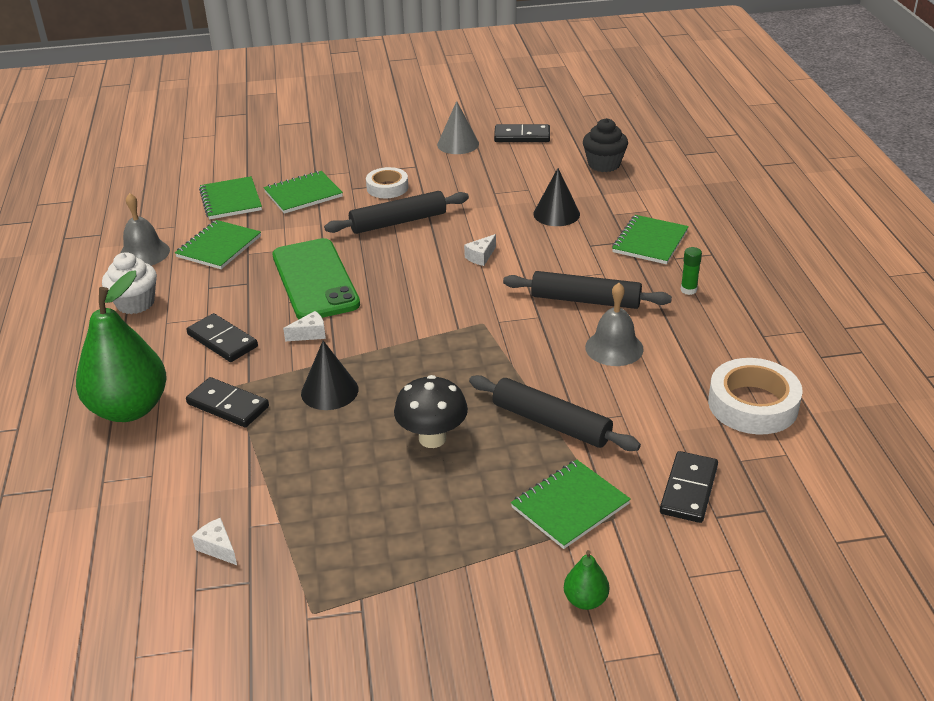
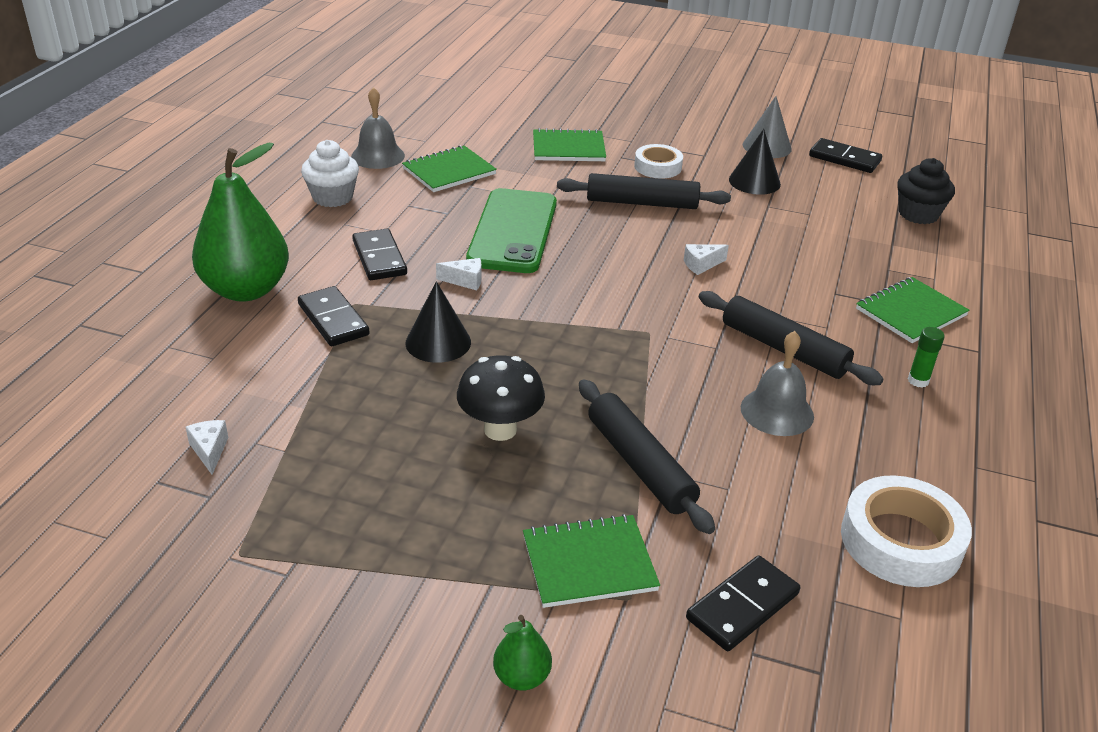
camera: 25 degrees right, 0 degrees up
(231, 200) = (495, 133): green notebook -> none
(556, 214) = (821, 248): black cone -> black cone (754, 181)

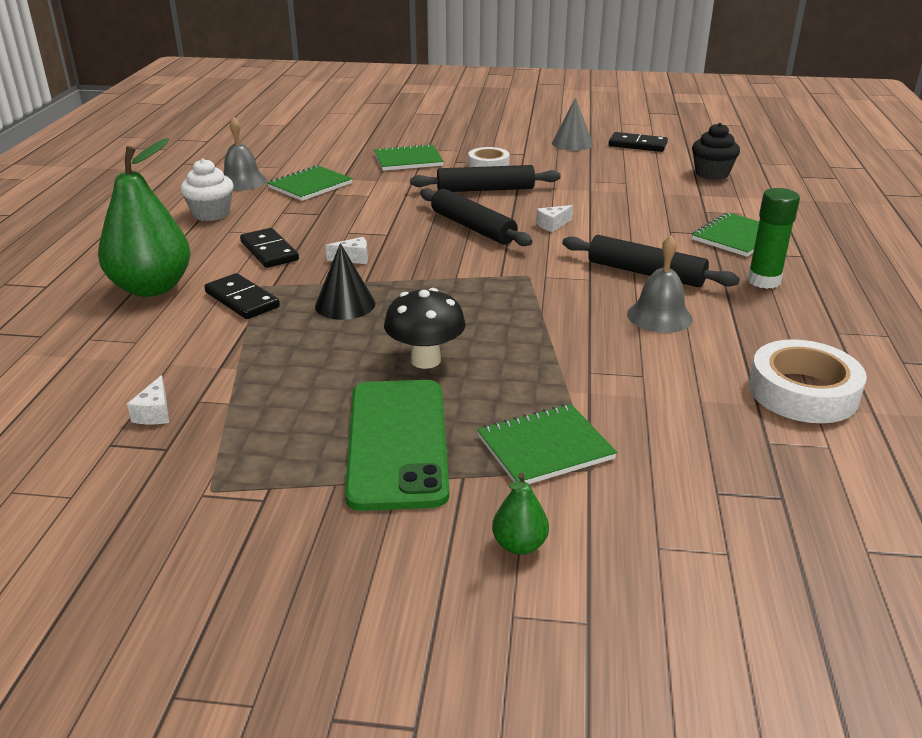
camera: 10 degrees left, 5 degrees down
(209, 451) = (155, 413): white cheese -> white cheese turned 150 degrees counterclockwise
(513, 231) = (382, 220): green phone -> green phone (397, 443)
(640, 465) = (560, 369): black rolling pin -> black rolling pin (473, 227)
(742, 606) = (693, 459): black domino -> none
(754, 181) = (572, 166): black cone -> none
(918, 381) = (763, 281): green glue stick -> green glue stick, size x1.80

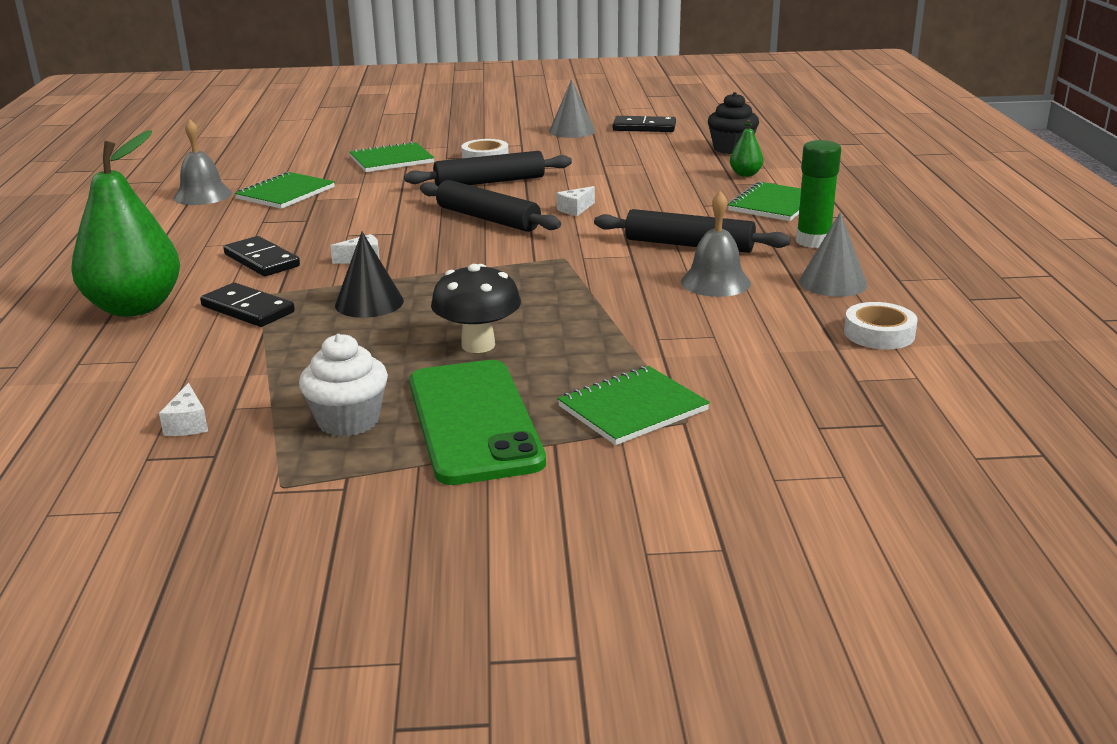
camera: 10 degrees left, 5 degrees down
(211, 214) = (177, 230): white cupcake -> white cupcake (348, 421)
(519, 545) = (633, 494): green pear -> green pear (745, 174)
(771, 329) = (833, 283): none -> grey cone
(803, 392) = (879, 334): white tape -> white tape, size x0.63

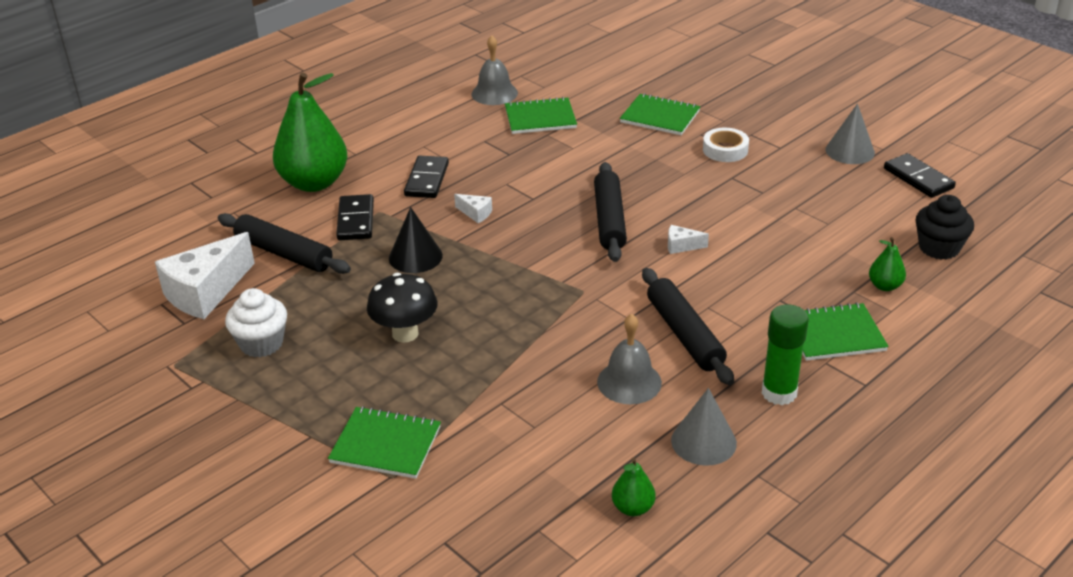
camera: 50 degrees right, 10 degrees up
(188, 424) = (206, 292): white cheese -> white cheese, size x2.32
(473, 421) = (306, 390): green phone -> none
(490, 182) = (680, 180): black rolling pin -> black rolling pin (284, 253)
(879, 334) = (633, 508): white tape -> green pear

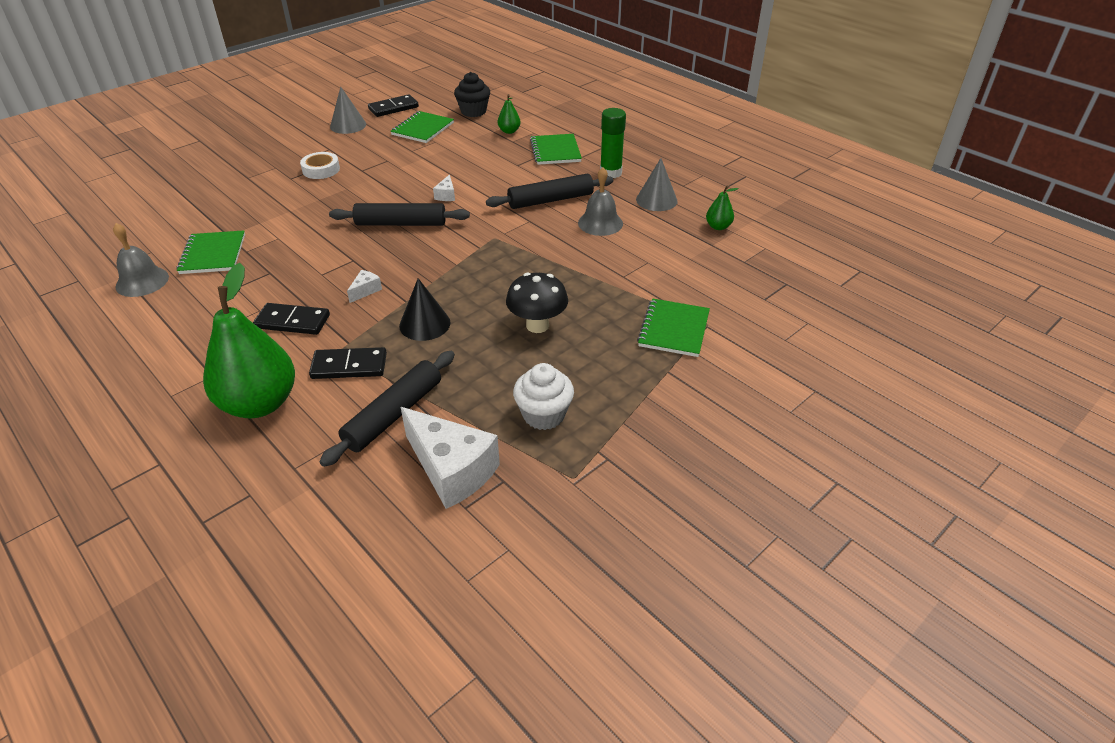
camera: 90 degrees left, 5 degrees up
(660, 117) = (251, 194): green notebook -> green notebook (423, 129)

